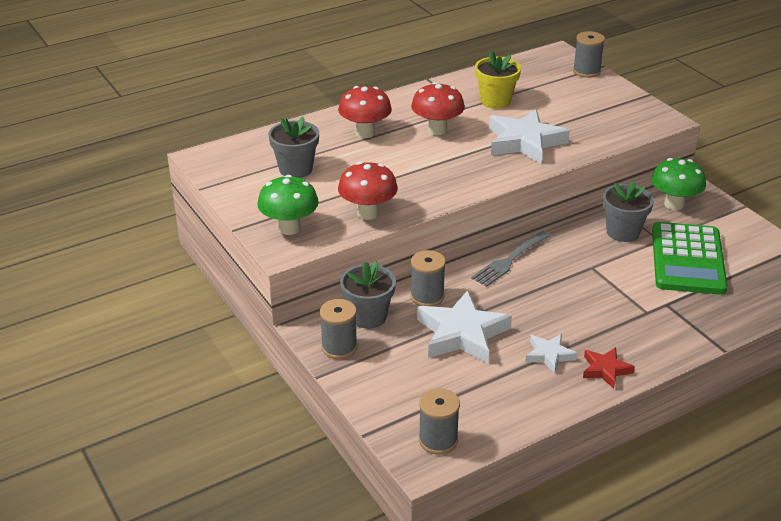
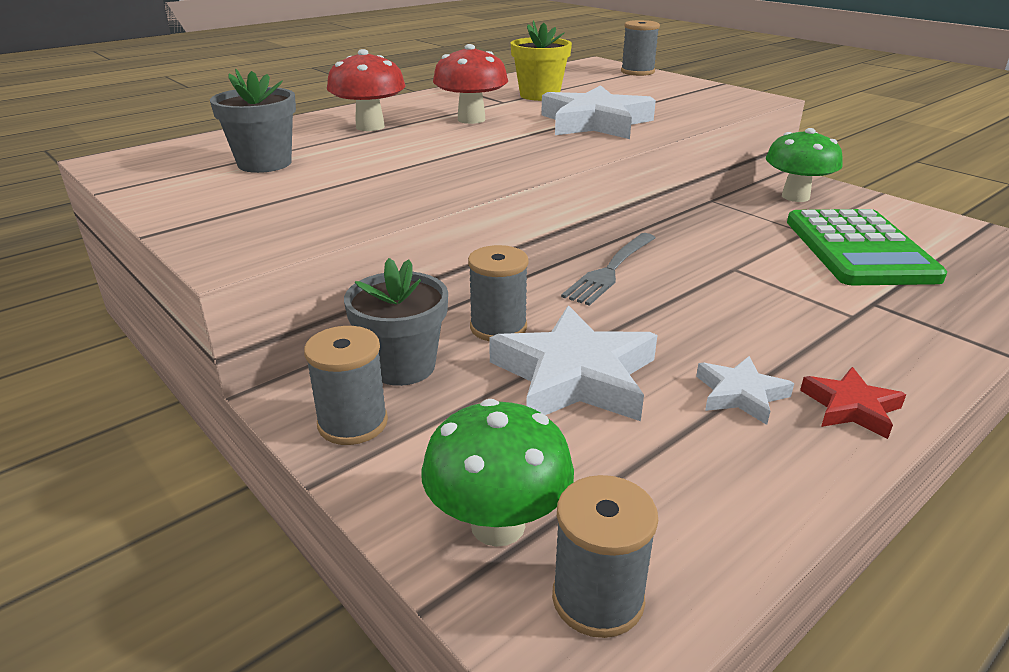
camera: 10 degrees left, 5 degrees down
(289, 228) = (247, 226): green mushroom -> green mushroom (498, 525)
(368, 213) = (385, 200): red mushroom -> none
(623, 232) = (750, 227): grey flower pot -> none

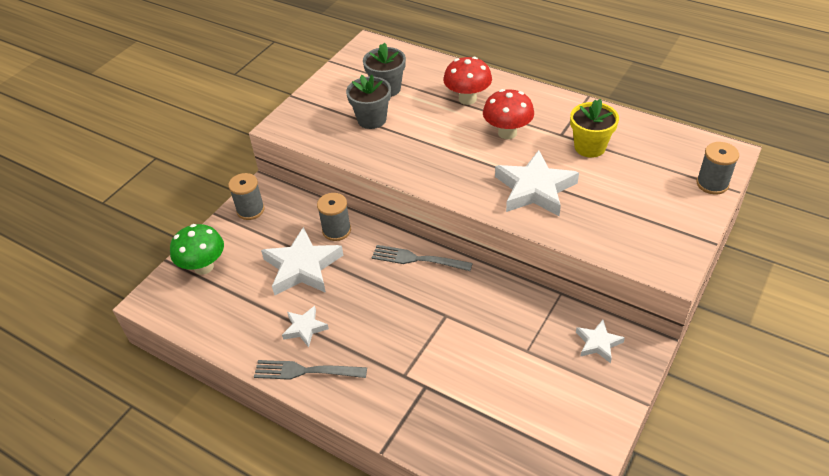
camera: 75 degrees right, 15 degrees up
(402, 366) = (293, 210): grey flower pot -> grey flower pot (372, 119)
(598, 598) = (175, 300): grey spool -> none
(795, 197) = (598, 343): green mushroom -> white star
(851, 408) = (305, 371): red star -> grey fork
(859, 249) = (508, 382): green calculator -> none

